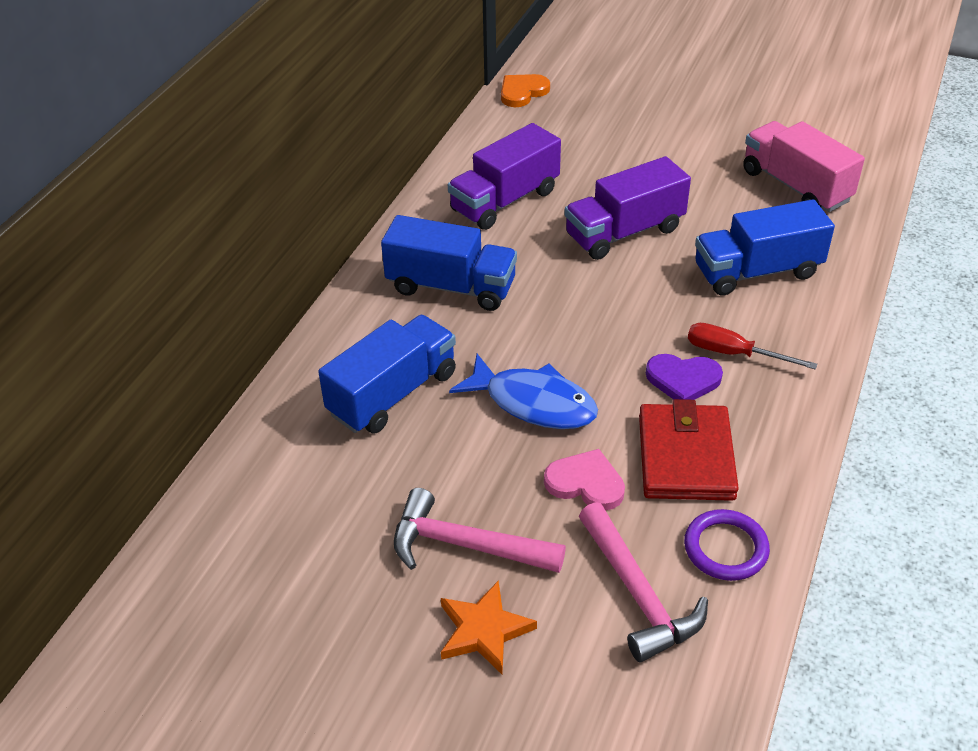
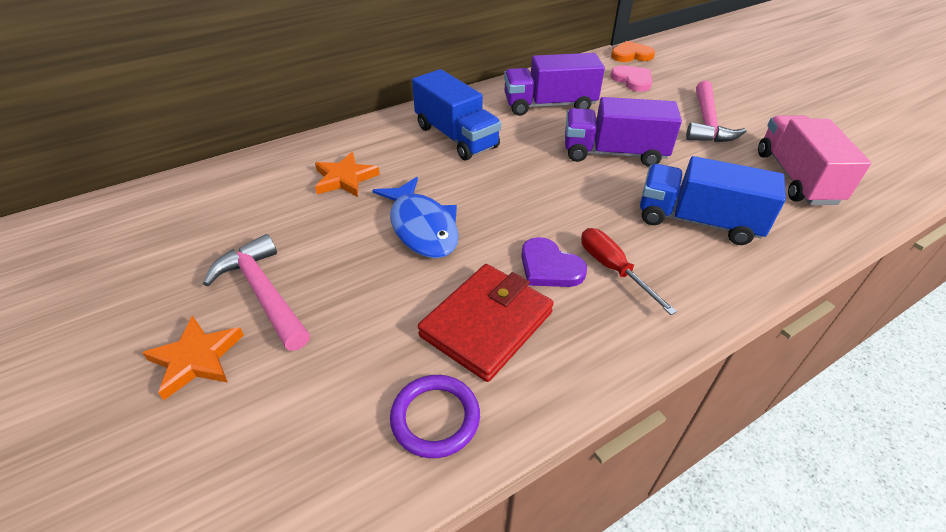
camera: 35 degrees right, 0 degrees up
(393, 394) = (345, 178): blue truck -> orange star
(585, 483) = (391, 299): pink heart -> pink heart (632, 80)
(638, 594) = (325, 407): pink hammer -> pink hammer (707, 123)

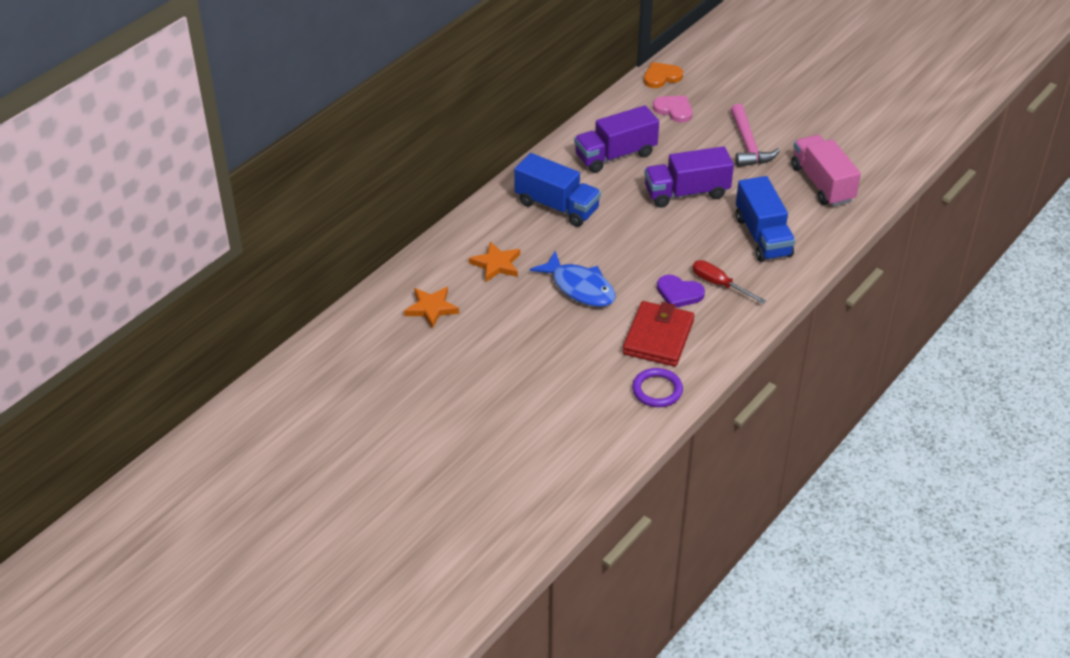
camera: 20 degrees left, 0 degrees up
(196, 359) = (501, 400): orange star -> orange star (431, 308)
(263, 293) = (507, 356): pink hammer -> none
(697, 221) = (762, 236): blue truck -> blue truck turned 105 degrees counterclockwise

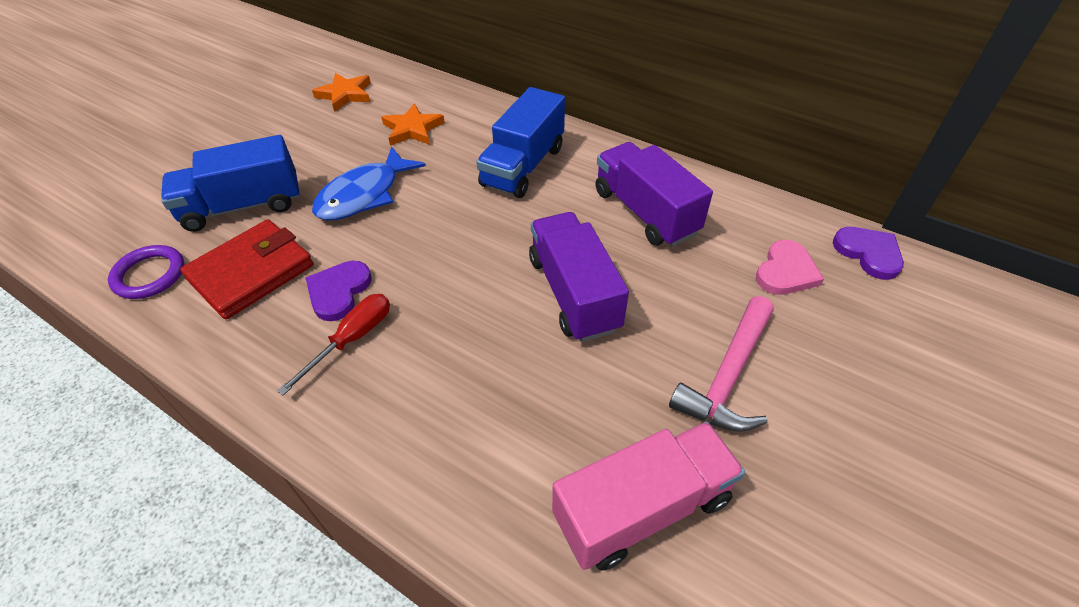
camera: 85 degrees right, 5 degrees up
(658, 337) = (251, 272): red wallet -> red wallet turned 60 degrees counterclockwise
(661, 77) = (868, 253): orange heart -> purple heart
(748, 145) = (728, 376): pink hammer -> pink hammer turned 45 degrees counterclockwise
(762, 236) = (470, 399): blue truck -> blue truck (243, 206)

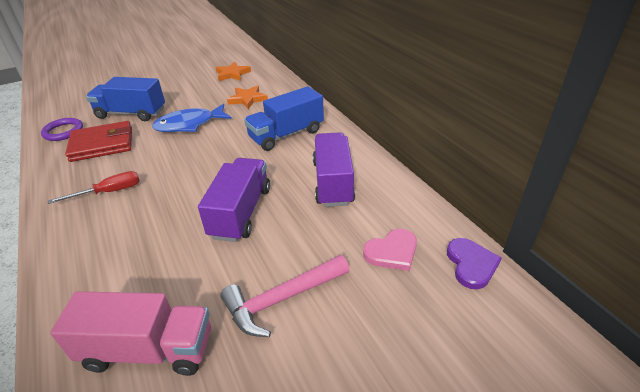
camera: 30 degrees right, 10 degrees down
(338, 291) = (128, 167): purple heart -> none

